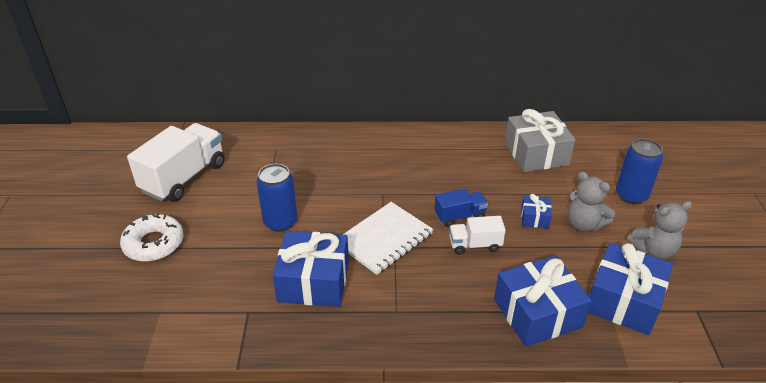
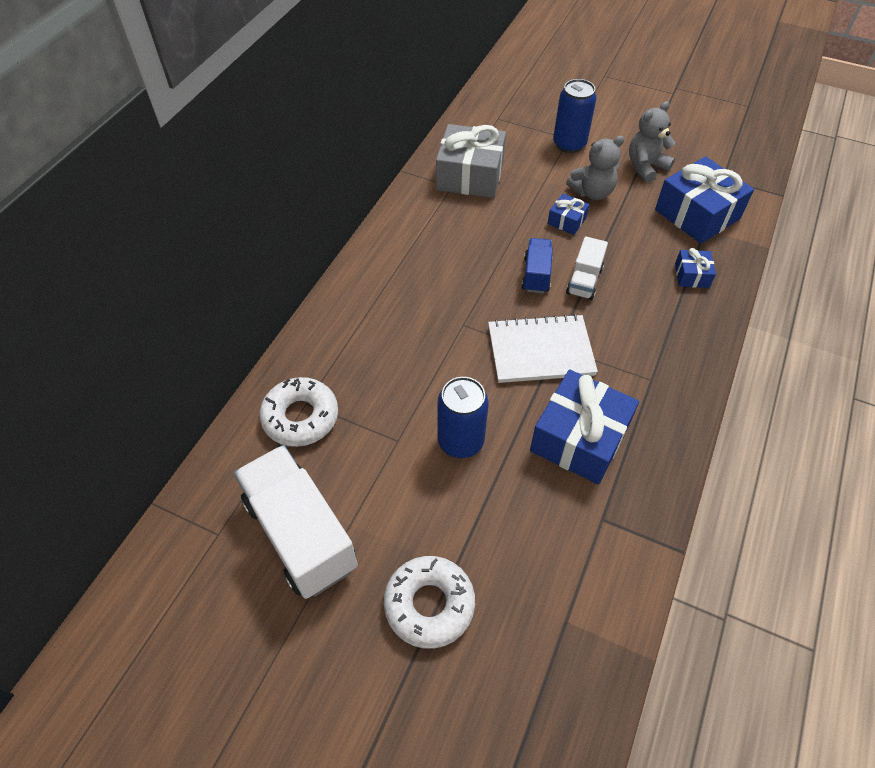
camera: 65 degrees left, 15 degrees up
(264, 150) = (300, 417): none -> white donut
(384, 239) = (540, 351): white notebook -> white notebook turned 75 degrees counterclockwise
(537, 313) = (692, 275): blue gift -> blue gift, size x0.48
(653, 250) = (645, 167): grey teddy bear -> grey teddy bear turned 135 degrees counterclockwise

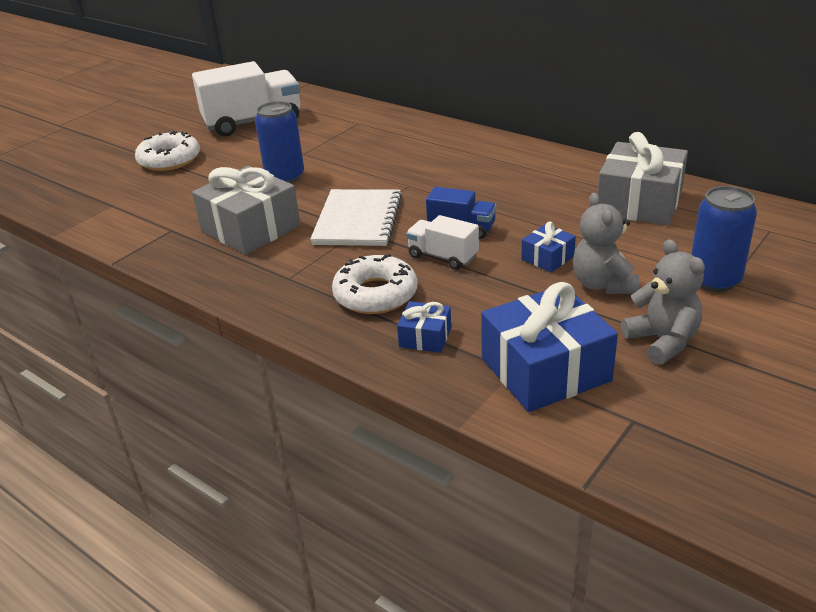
camera: 105 degrees right, 20 degrees down
(300, 417) = (346, 121): white donut -> white donut (375, 294)
(579, 438) = (251, 228): blue gift -> grey gift

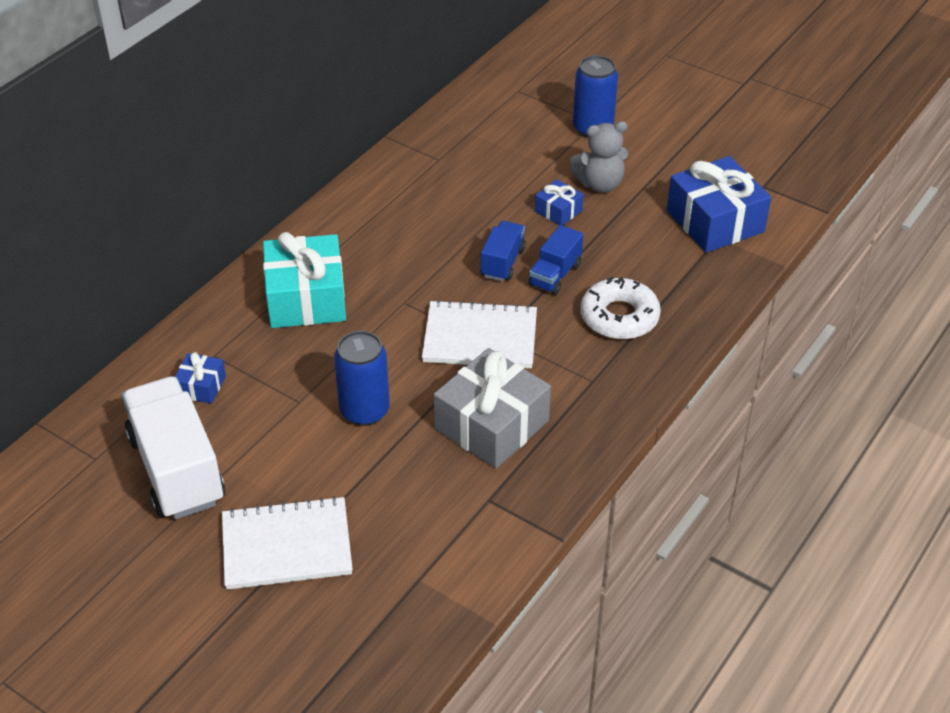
camera: 95 degrees left, 10 degrees up
(169, 160) = (287, 546): white donut -> white notebook
(416, 147) = (306, 298): none -> turquoise gift
(425, 337) = (681, 284): blue gift -> blue gift (201, 386)
(443, 257) = (555, 275): white truck -> blue truck
(639, 203) = (463, 150): grey gift -> none
(662, 341) = (674, 163): grey teddy bear -> none

